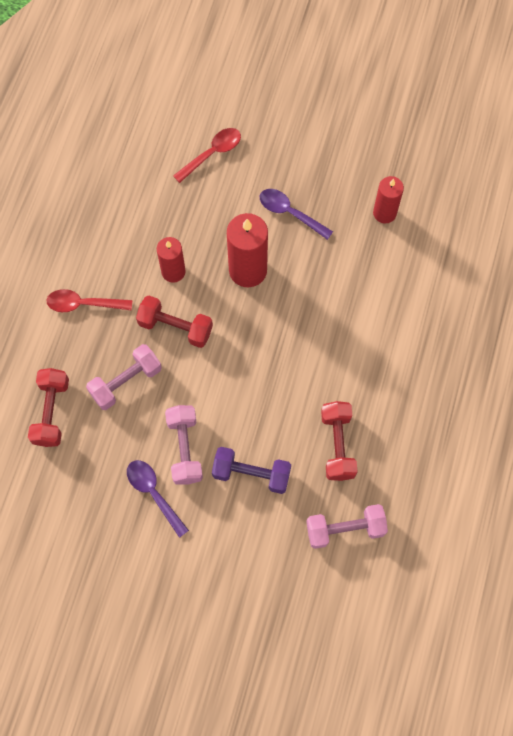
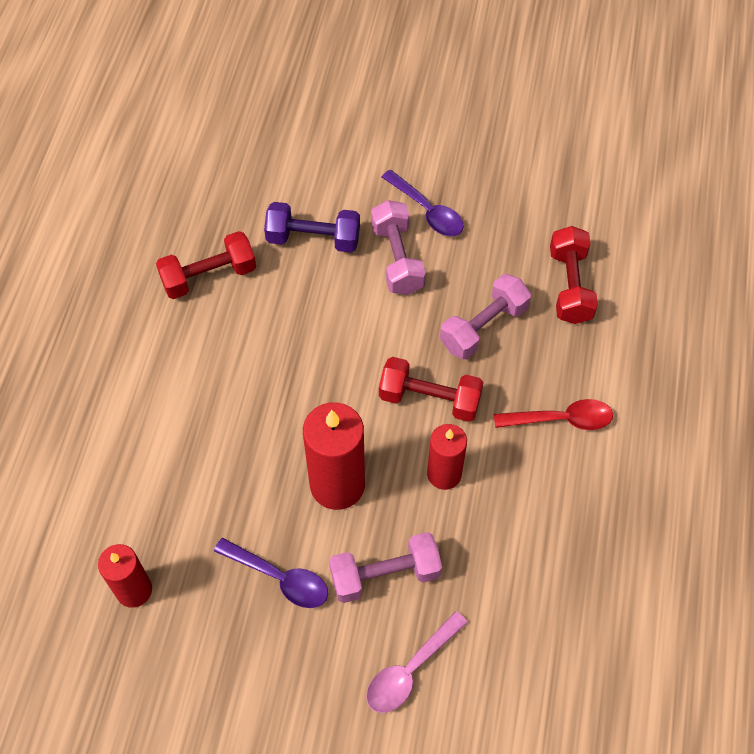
camera: 175 degrees right, 10 degrees down
(212, 153) = (410, 670): red spoon -> pink spoon
(337, 445) = (209, 276): red dumbbell -> red dumbbell turned 75 degrees clockwise
(345, 529) = (200, 193): pink dumbbell -> pink dumbbell (385, 575)

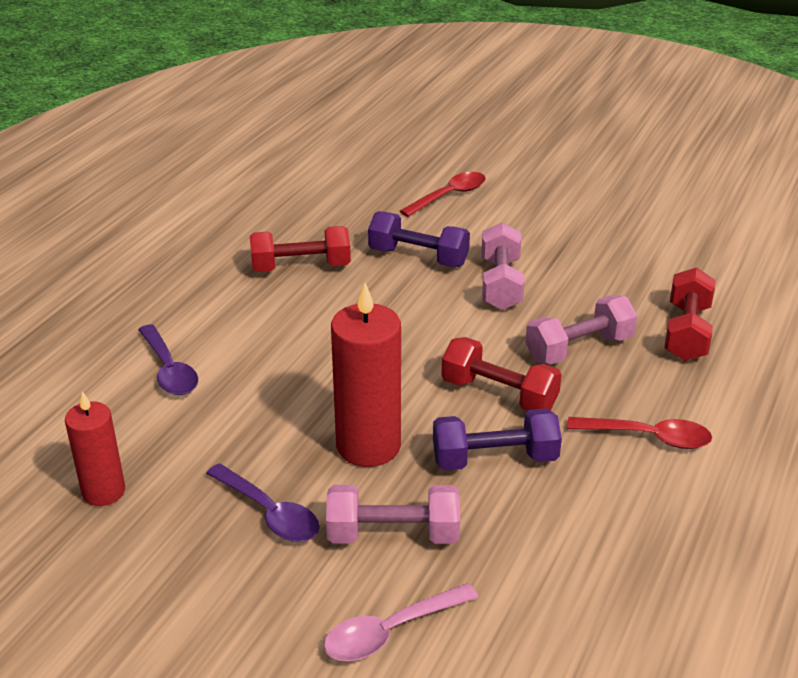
camera: 15 degrees right, 25 degrees down
(318, 144) = (449, 196): none -> red spoon
(427, 211) = (545, 255): purple spoon -> purple spoon (169, 370)
(444, 474) = (494, 459): red candle -> purple dumbbell

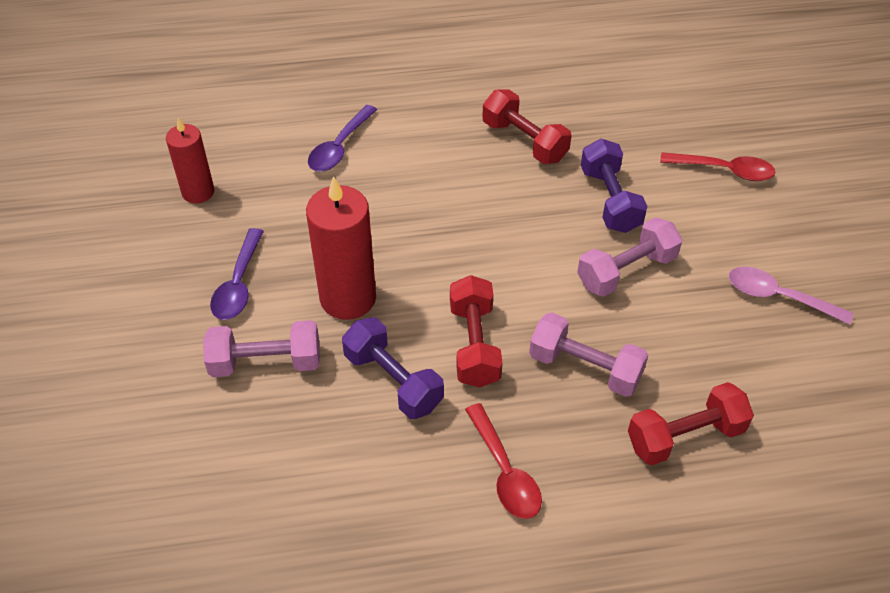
camera: 55 degrees right, 15 degrees up
(390, 631) = (173, 411): pink spoon -> pink spoon (778, 297)
(393, 535) = (266, 363): pink dumbbell -> pink dumbbell turned 60 degrees counterclockwise

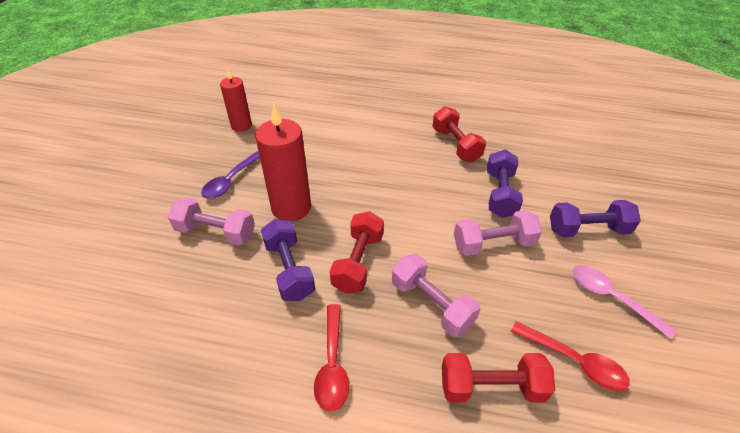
camera: 20 degrees right, 5 degrees down
(339, 147) = (337, 121): purple spoon -> none
(724, 170) = (594, 196): red spoon -> red spoon (574, 361)
(729, 219) = (587, 229): none -> purple dumbbell

